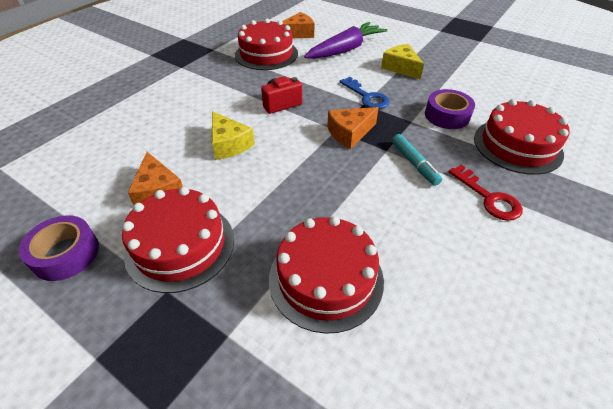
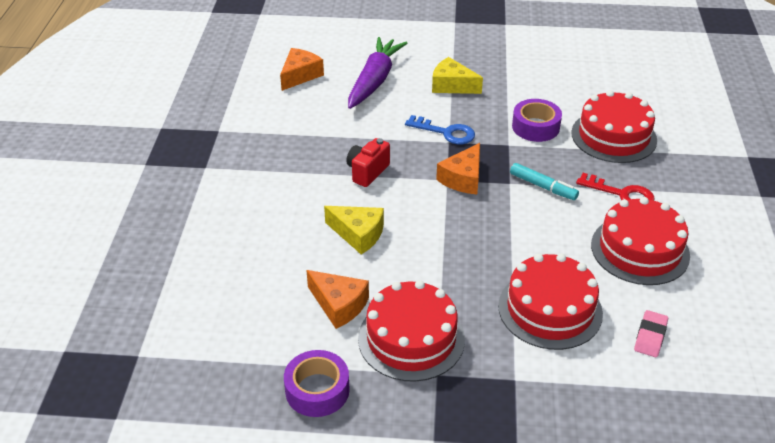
camera: 30 degrees left, 5 degrees down
(266, 54) = (290, 116): red cake -> red cake (640, 250)
(410, 365) = (650, 336): none -> pink eraser

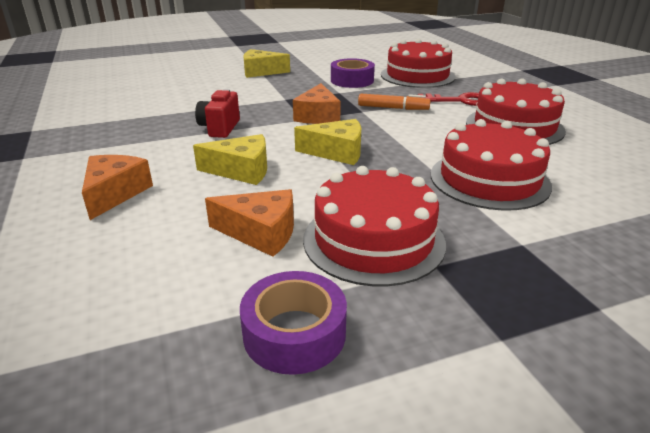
camera: 25 degrees left, 10 degrees down
(300, 75) = (111, 86): orange cheese -> orange cheese (115, 193)
(374, 80) = (188, 79): purple carrot -> none
(446, 132) = (278, 94): blue key -> none
(447, 235) = (337, 152): none -> yellow cheese
(543, 187) = (393, 108): turquoise marker -> orange marker
(650, 336) = (597, 176): pink eraser -> none

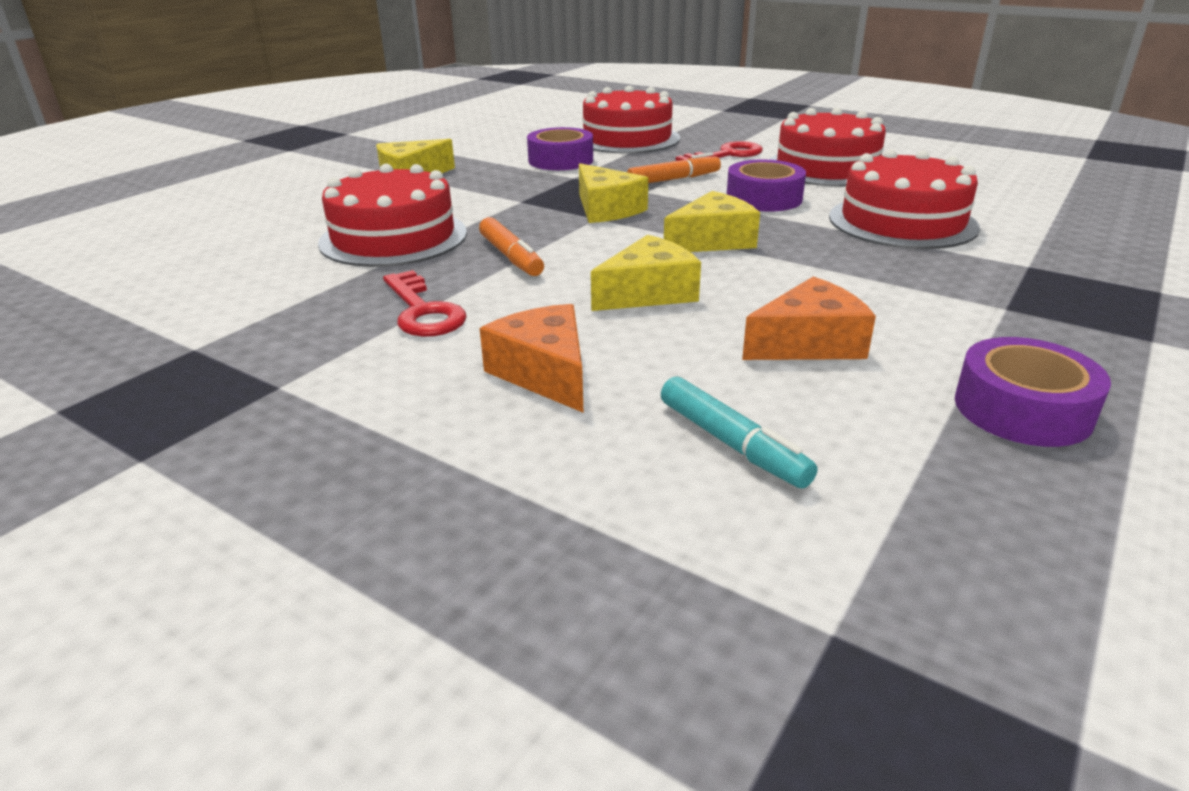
camera: 35 degrees left, 0 degrees up
(111, 268) = (732, 444): none -> turquoise marker
(131, 143) = (423, 311): none -> red key
(220, 128) = (511, 257): red camera -> orange marker
(318, 116) = (606, 209): orange cheese -> yellow cheese
(373, 240) = (919, 308): red cake -> red cake (393, 237)
(424, 135) = (764, 198): none -> purple tape

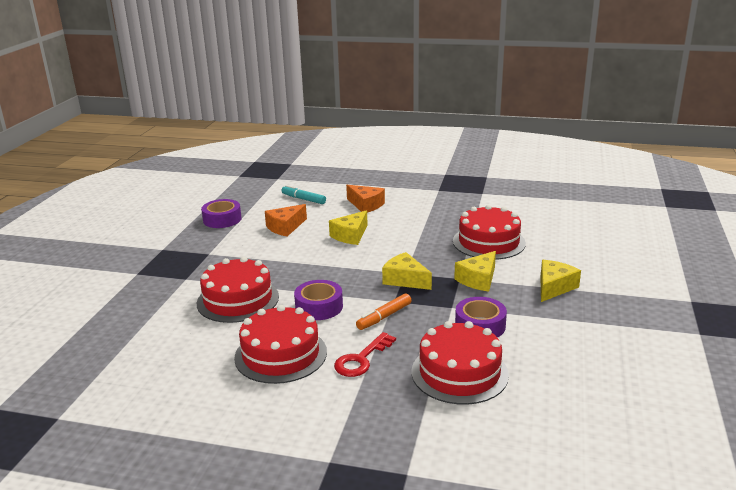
camera: 160 degrees right, 5 degrees down
(423, 311) = (427, 215): red key -> none
(511, 257) = (422, 242): orange marker -> none
(712, 241) = (336, 267): yellow cheese -> yellow cheese (478, 279)

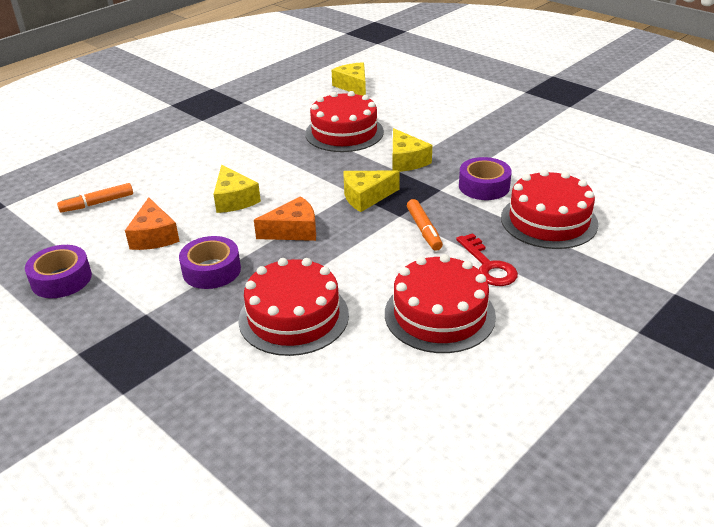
camera: 60 degrees left, 10 degrees up
(303, 199) = (97, 203): turquoise marker -> orange marker
(319, 307) = (367, 263): purple tape -> purple tape (211, 270)
(366, 205) = (175, 169): orange cheese -> orange cheese (293, 230)
(554, 287) = (455, 133): yellow cheese -> yellow cheese (353, 86)

